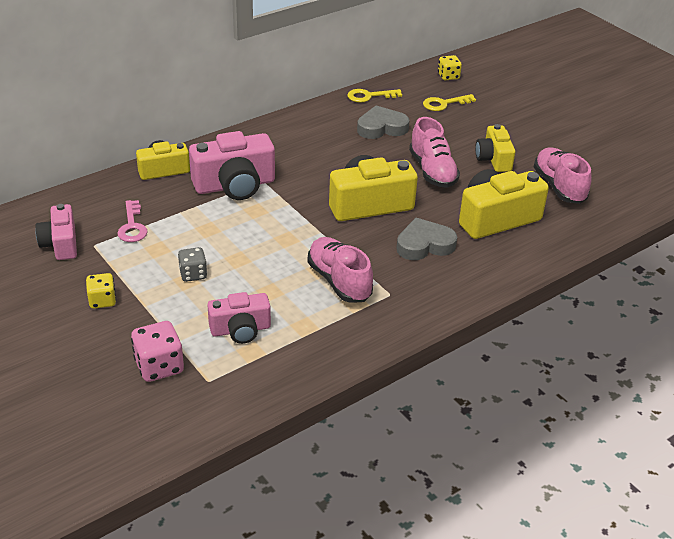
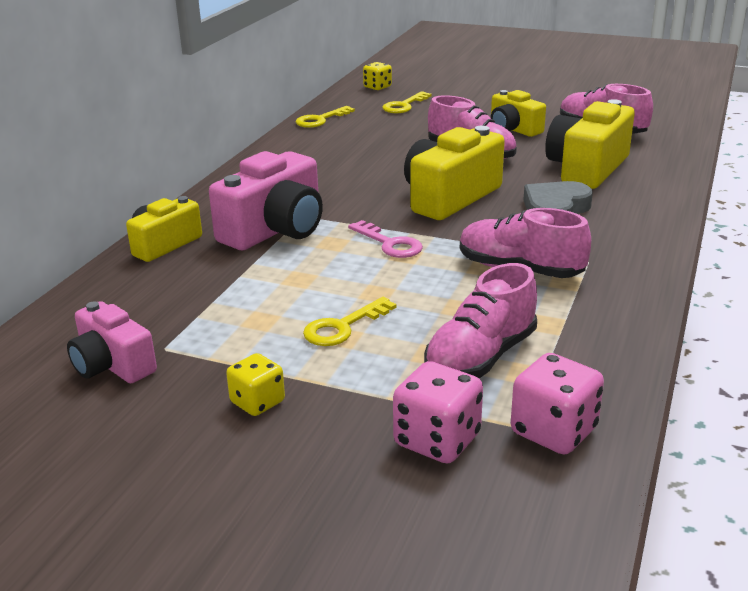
camera: 30 degrees left, 10 degrees down
(132, 226) = (195, 310): pink key -> pink key (390, 244)
(193, 274) = (342, 327): grey dice -> yellow key
(220, 392) = (553, 431): none -> pink dice
(240, 330) = (481, 357): pink camera -> pink shoe
(381, 127) = (369, 138): grey heart -> none

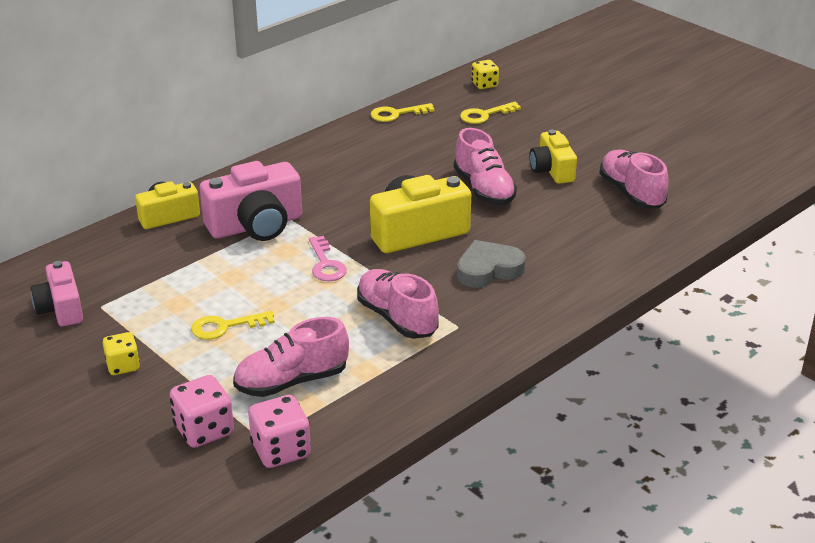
camera: 25 degrees right, 5 degrees up
(587, 168) = (565, 234): yellow camera -> none

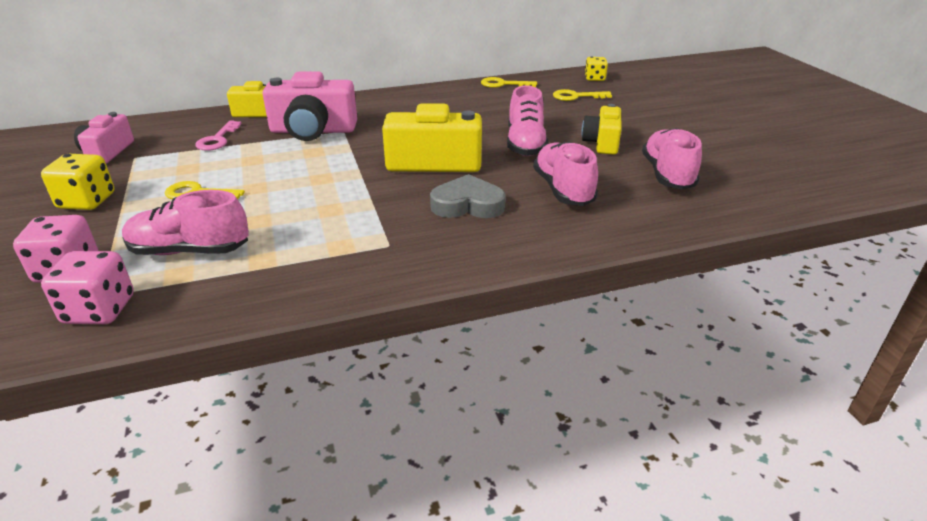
camera: 25 degrees right, 0 degrees up
(123, 366) = (87, 201): yellow dice -> yellow dice, size x1.51
(326, 264) = (332, 168): pink key -> pink key (217, 139)
(397, 318) = (341, 223): pink shoe -> pink shoe (563, 190)

